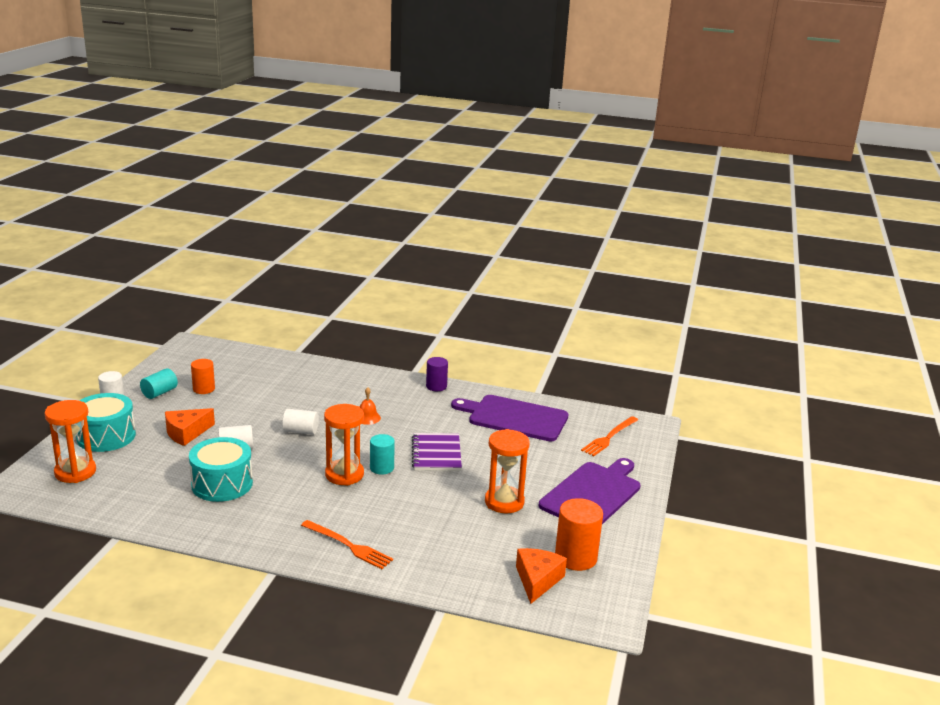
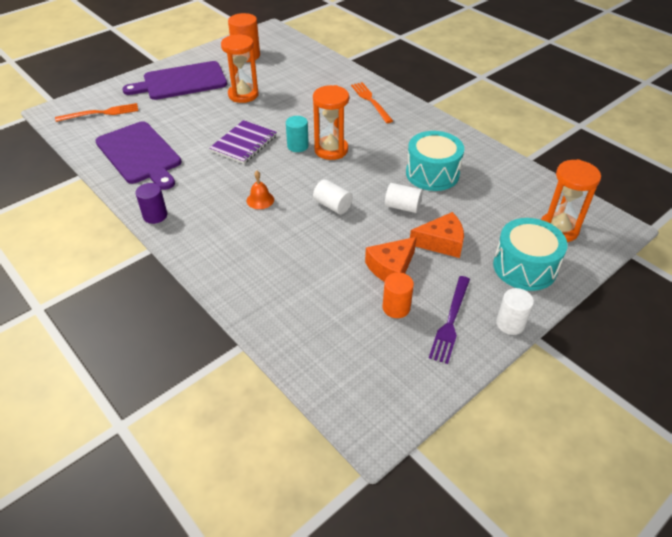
camera: 145 degrees left, 20 degrees up
(159, 393) = (450, 321): turquoise cylinder -> purple fork
(537, 580) = (282, 53): orange cheese -> orange cheese (391, 268)

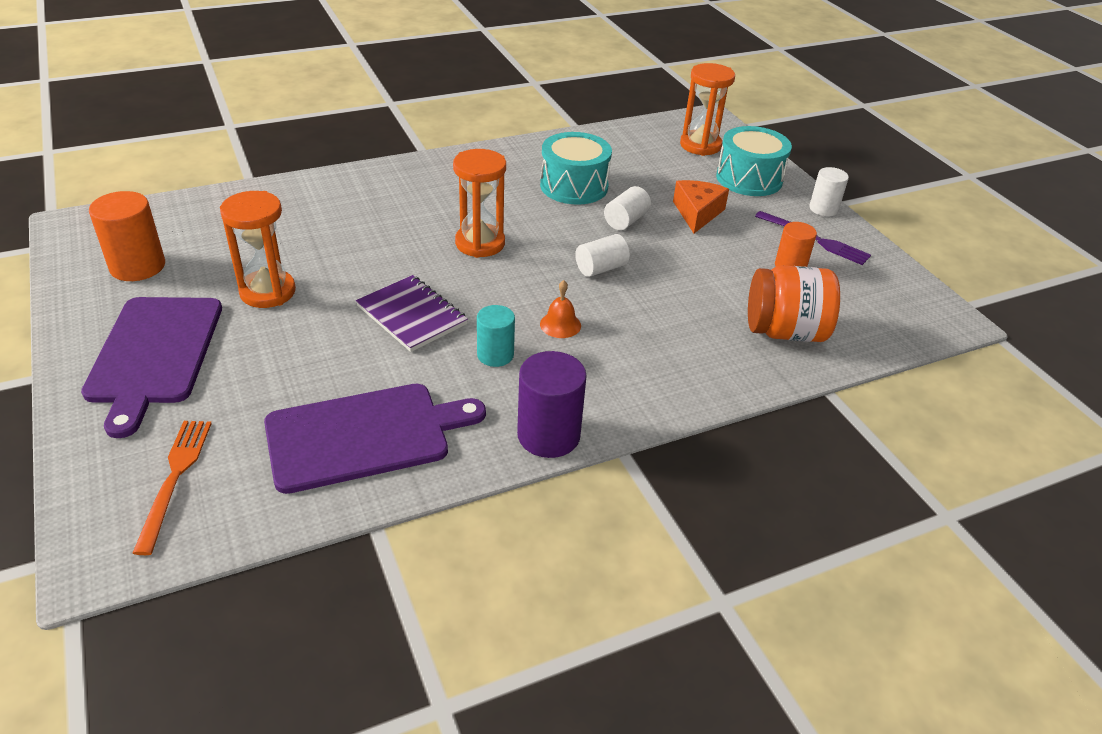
camera: 75 degrees left, 5 degrees down
(155, 215) = (548, 435): purple cylinder -> purple cylinder, size x1.56
(297, 146) = (452, 268): turquoise cylinder -> turquoise cylinder (495, 355)
(301, 312) = (785, 332): none -> orange jar
(371, 101) = (385, 187): orange fork -> none
(391, 268) = (728, 254): orange cheese -> none

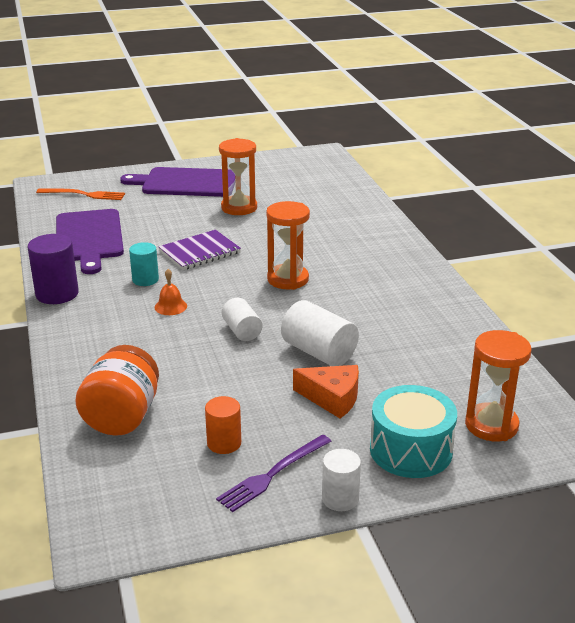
camera: 100 degrees right, 10 degrees down
(137, 266) = (275, 172): orange cylinder -> none
(574, 186) = (384, 329): turquoise drum -> none
(626, 221) = (319, 352): white cylinder -> white cylinder, size x1.56

